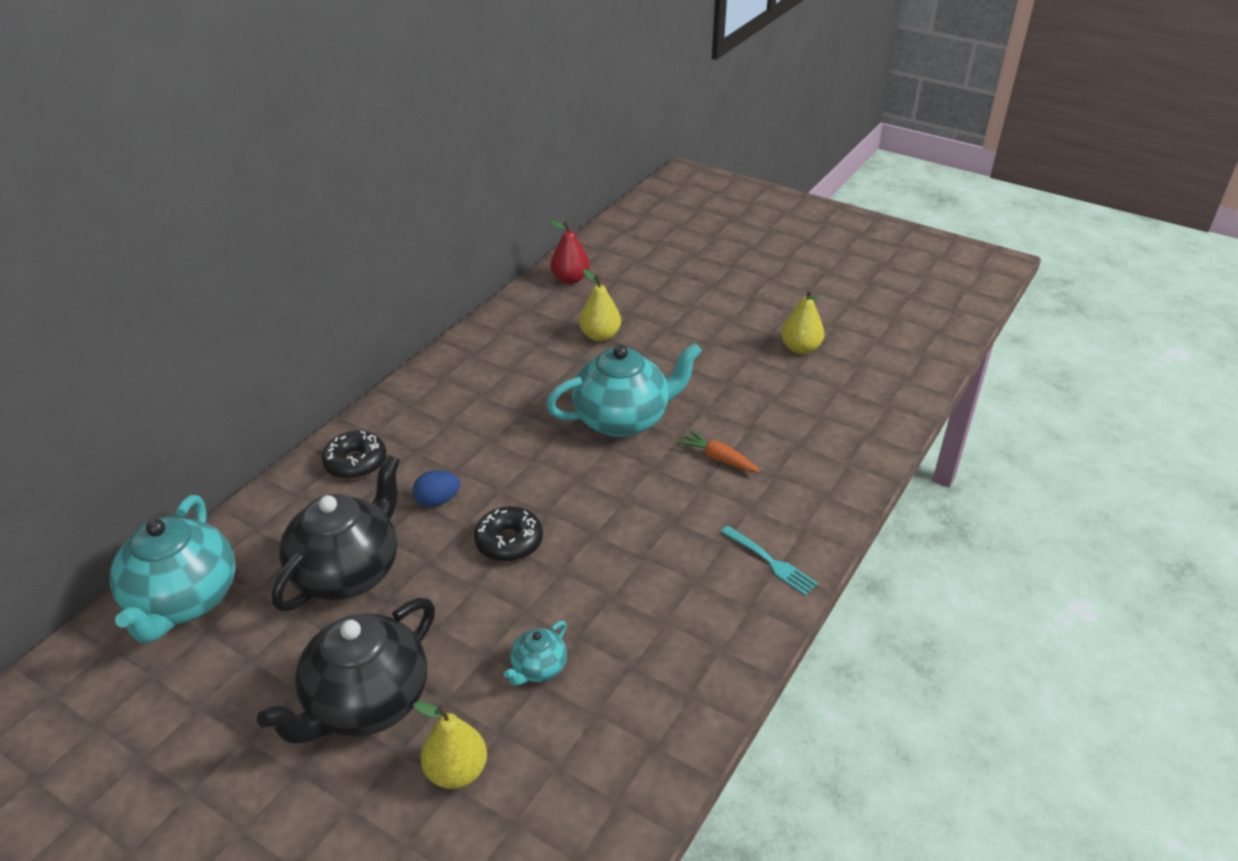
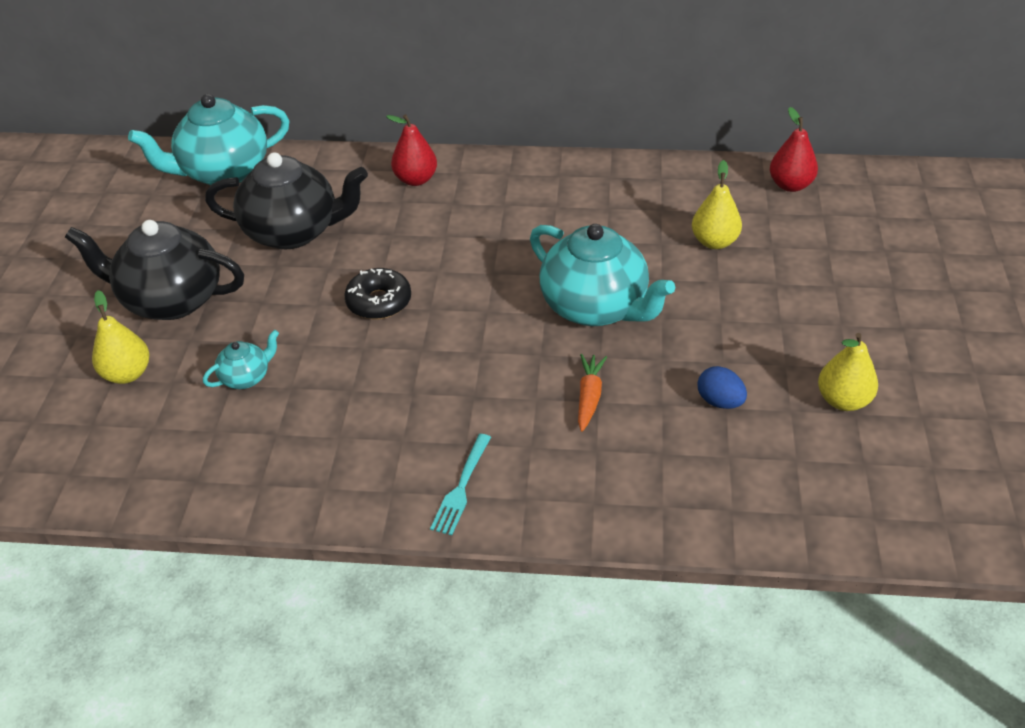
camera: 65 degrees right, 5 degrees up
(356, 463) = (416, 179): black donut -> red pear
(438, 500) = (402, 241): blue egg -> blue egg (720, 401)
(538, 668) = (246, 377): turquoise teapot -> turquoise teapot turned 135 degrees clockwise

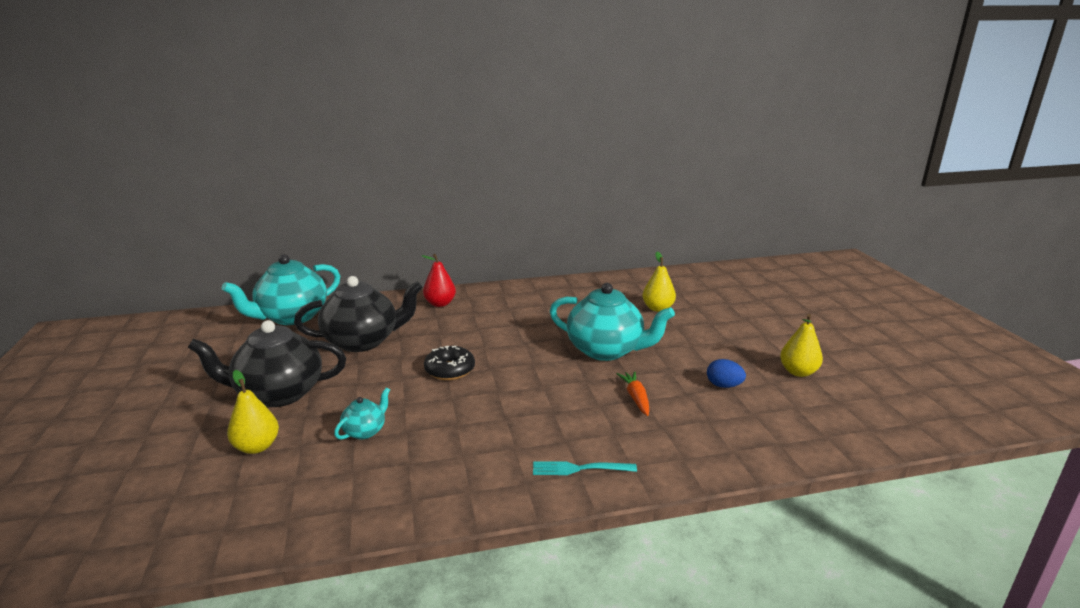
camera: 20 degrees left, 20 degrees down
(461, 487) = (579, 469): turquoise fork -> turquoise fork turned 90 degrees clockwise
(790, 185) = (682, 278): red pear -> none

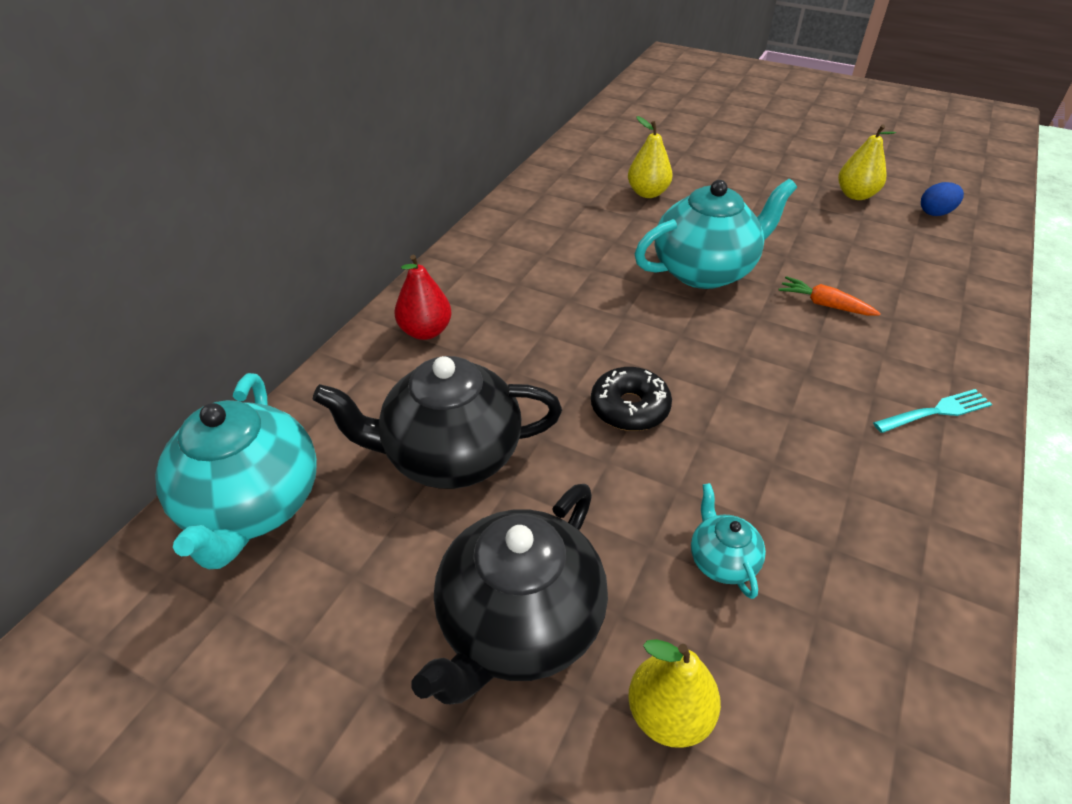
camera: 50 degrees left, 20 degrees up
(363, 341) = (450, 455): black teapot -> black teapot turned 120 degrees counterclockwise
(579, 469) = (936, 411): turquoise fork -> turquoise fork turned 150 degrees counterclockwise
(723, 385) = (845, 244): blue egg -> blue egg (935, 213)

